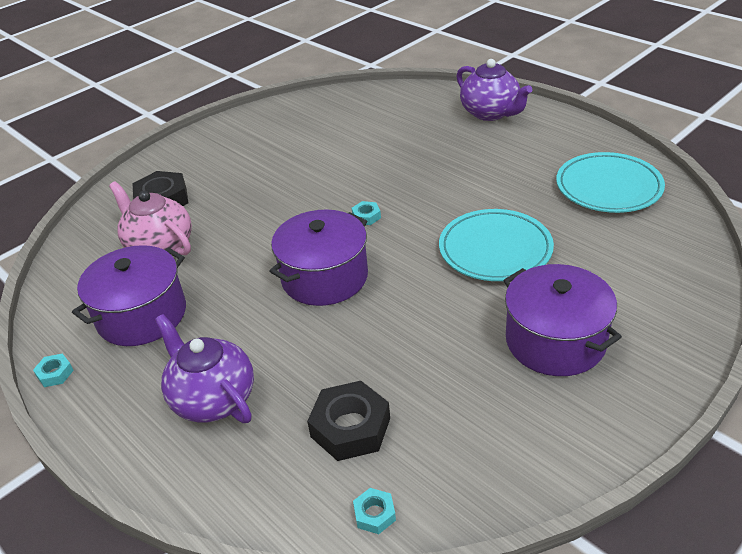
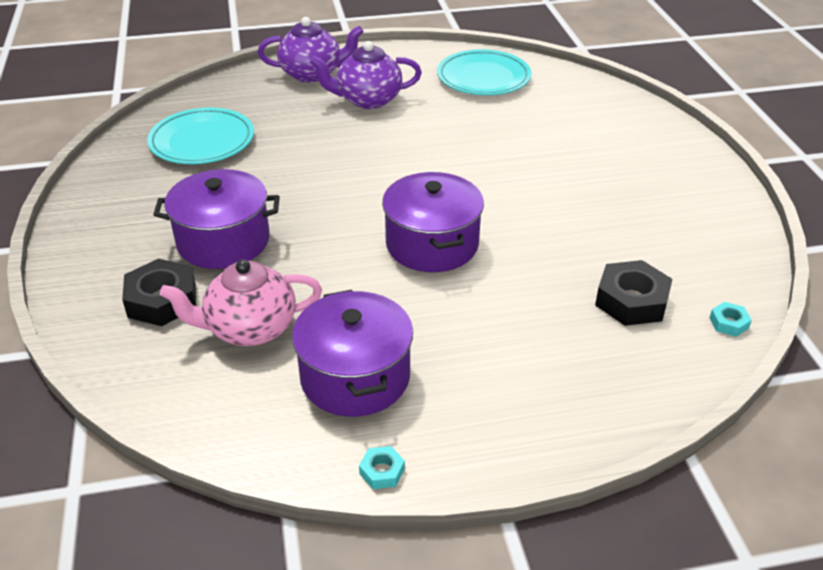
camera: 60 degrees left, 0 degrees up
(212, 398) = (528, 366): purple teapot -> purple teapot (367, 100)
(366, 216) = (373, 190): turquoise nut -> none
(495, 250) = (497, 152): turquoise plate -> turquoise plate (202, 141)
(555, 341) = (624, 174): purple pot -> purple pot (223, 241)

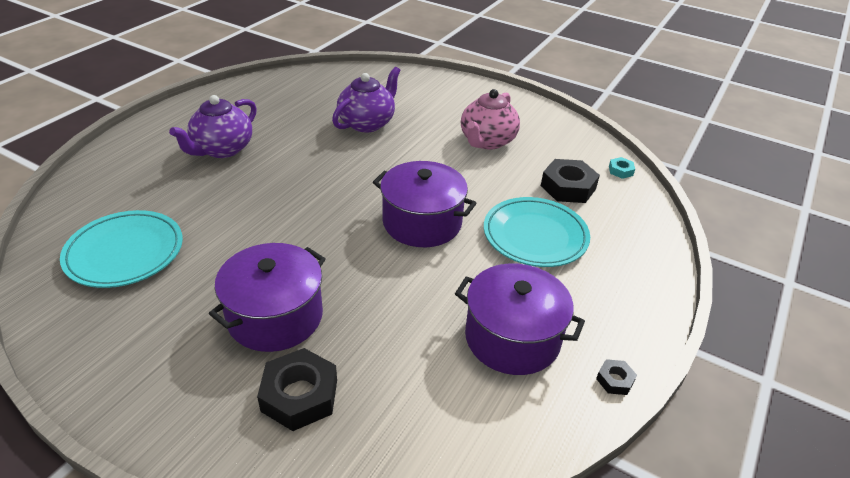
camera: 50 degrees left, 0 degrees up
(249, 329) = (399, 362): pink teapot -> pink teapot (487, 141)
(312, 74) = (142, 151): purple teapot -> purple teapot (367, 123)
(382, 471) = (615, 380): turquoise nut -> black nut
(483, 78) = (284, 96): turquoise plate -> turquoise plate (535, 236)

